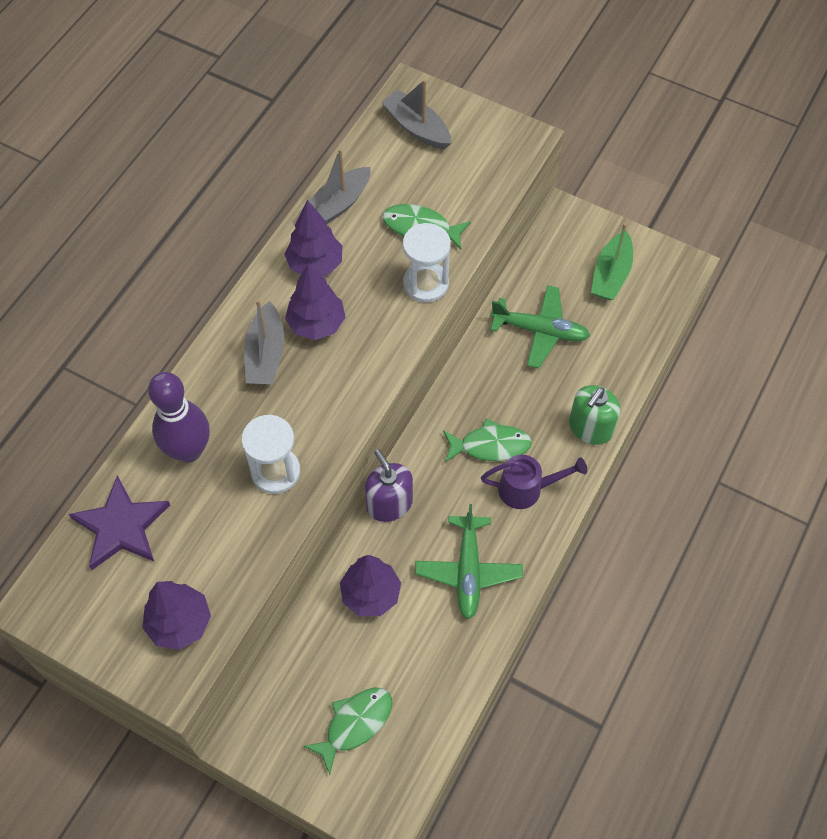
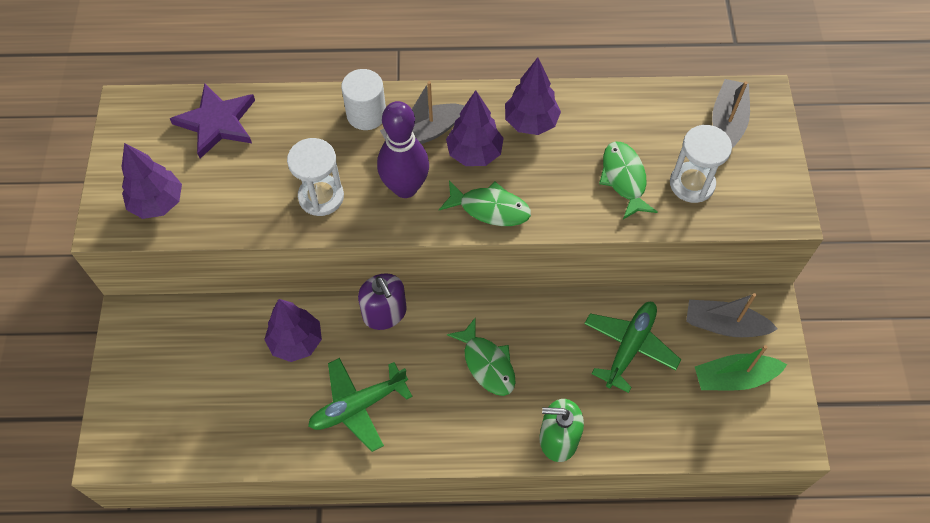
camera: 60 degrees right, 0 degrees up
(188, 450) = (305, 129): purple bowling pin -> purple bowling pin (405, 187)
(209, 390) = (366, 114): none -> white cylinder
(337, 205) = (600, 107): grey boat -> grey boat (724, 325)
(355, 724) = (180, 389): green fish -> green fish (490, 208)
(389, 504) = (384, 313): purple soap dispenser -> purple soap dispenser turned 120 degrees clockwise
(425, 284) = (570, 211): white hourglass -> white hourglass (692, 184)
(526, 489) = (463, 415): purple watering can -> none
(540, 331) = (629, 347): green plane -> green plane turned 135 degrees counterclockwise

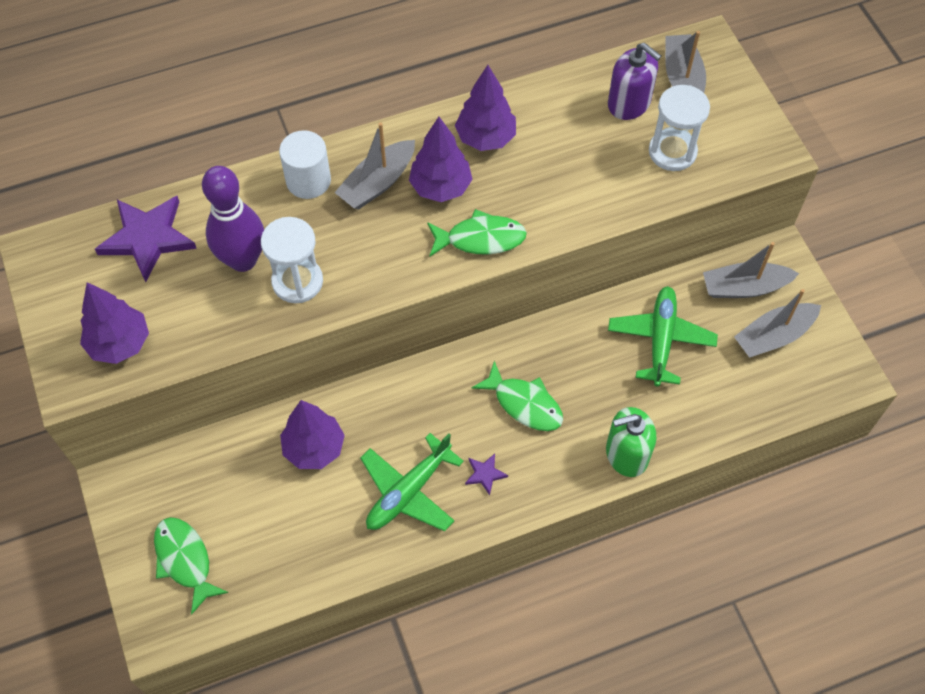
camera: 20 degrees left, 0 degrees up
(384, 313) = (396, 387): purple soap dispenser -> purple soap dispenser (629, 103)
(405, 187) = (383, 244): purple bowling pin -> purple bowling pin (243, 260)
(428, 413) = (485, 474): none -> purple star
(624, 179) = (603, 167): green fish -> green fish (185, 560)
(734, 378) = (774, 336): green boat -> grey boat

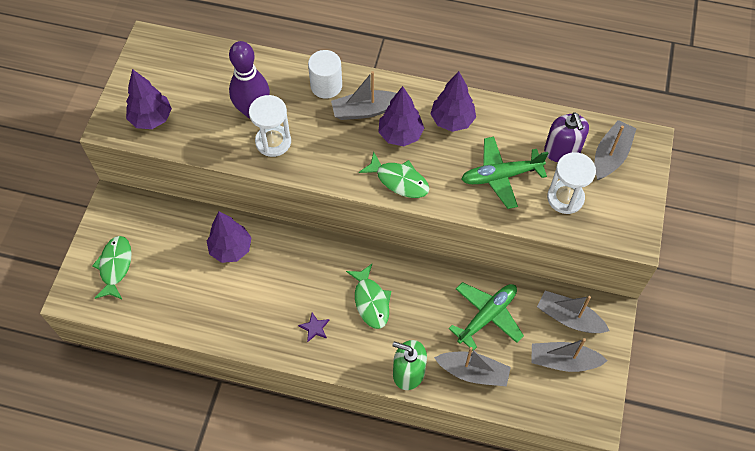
camera: 35 degrees right, 0 degrees up
(147, 238) = (212, 67): purple star -> none
(408, 492) = (263, 309): green plane -> green plane (500, 176)
(693, 409) = (473, 372): none -> grey boat

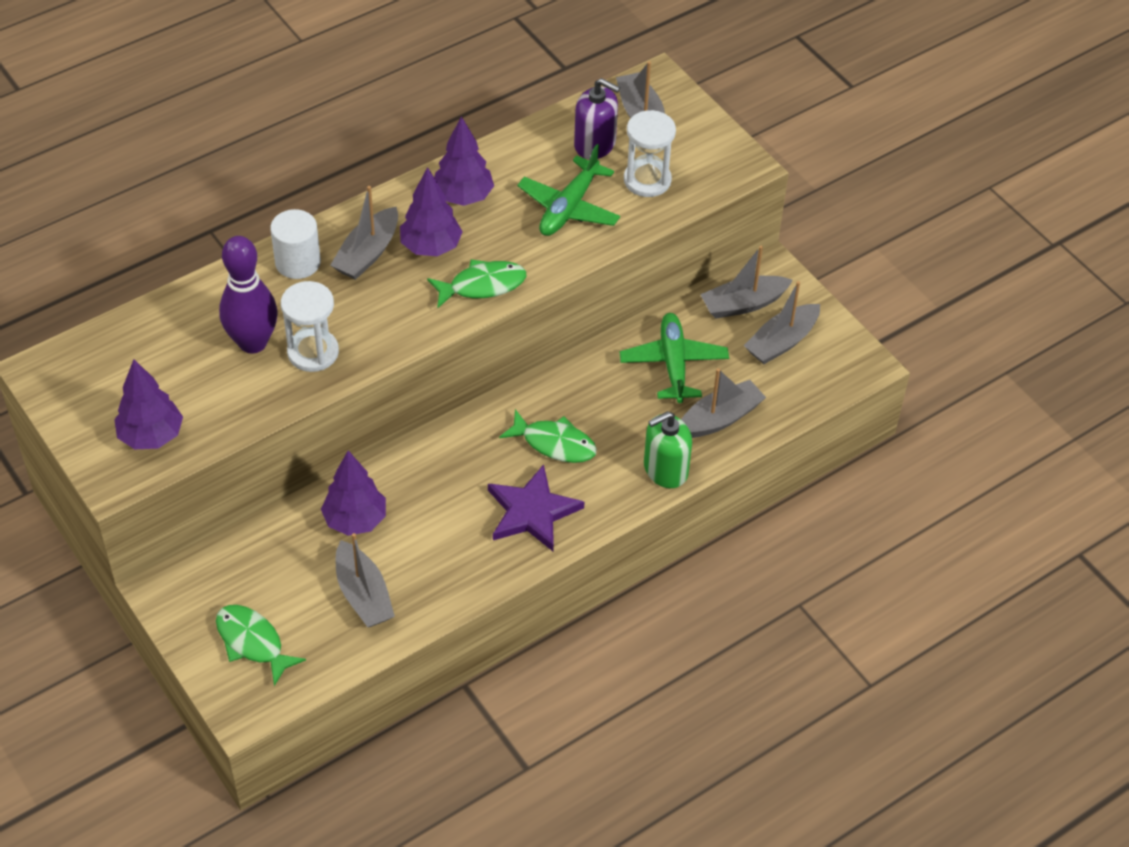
camera: 50 degrees left, 10 degrees down
(188, 291) = (363, 594): none -> grey boat
(314, 328) = (532, 512): purple star -> purple star, size x2.25

